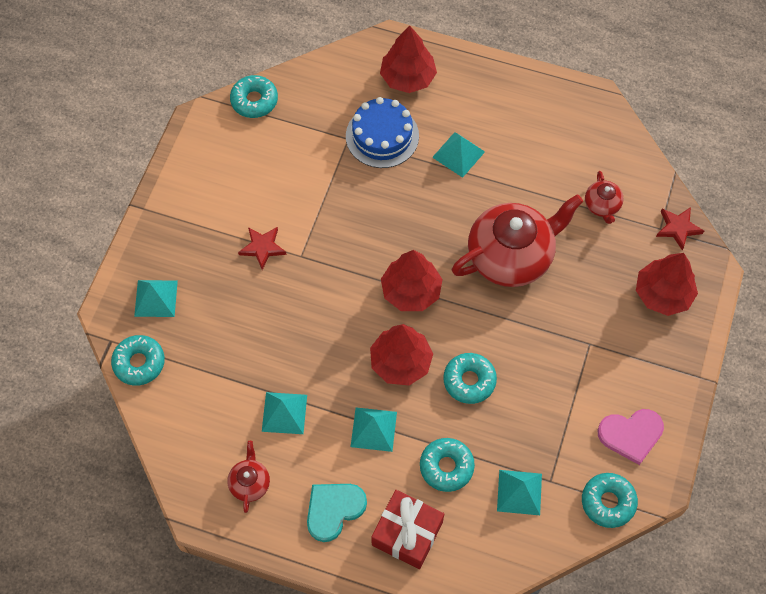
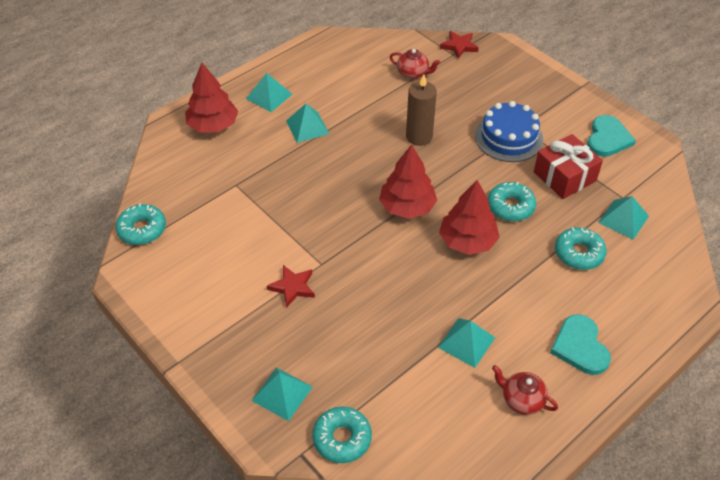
camera: 60 degrees left, 15 degrees down
(373, 429) = (518, 285): turquoise pyramid -> turquoise pyramid (269, 96)
(382, 136) = (252, 163): blue cake -> blue cake (508, 137)
(407, 533) = (626, 305): red gift -> red gift (564, 176)
(511, 256) = (419, 136): red teapot -> brown candle
(608, 502) = (656, 174): turquoise donut -> none
(631, 435) = (608, 138): pink heart -> turquoise heart
(663, 294) = (505, 75): red tree -> none

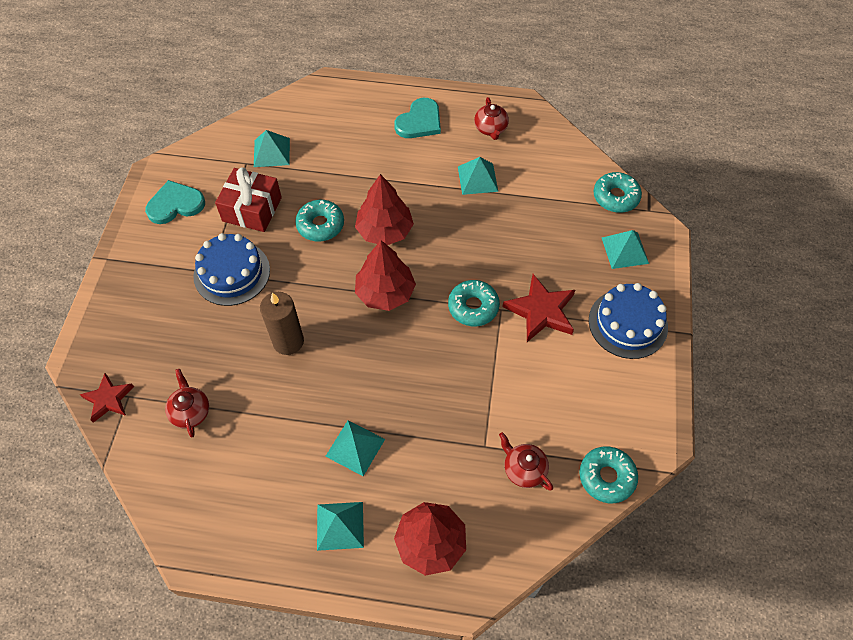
camera: 130 degrees left, 10 degrees up
(198, 193) = (523, 469): none -> red teapot
(220, 335) = (628, 323): none -> blue cake
(292, 287) = (541, 311): red star -> red star, size x1.54
(579, 253) = (333, 160): turquoise donut -> turquoise donut (473, 307)

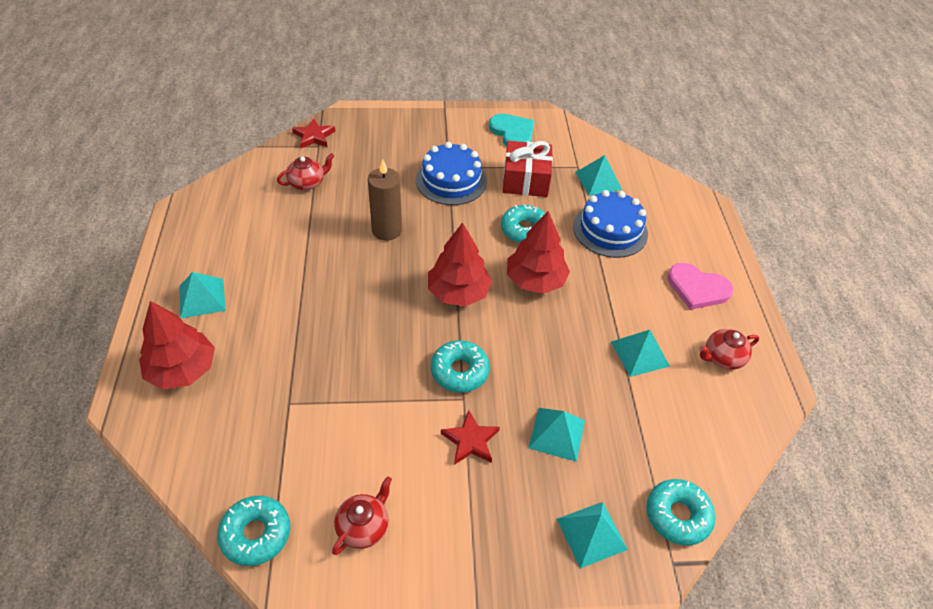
camera: 75 degrees right, 10 degrees down
(355, 447) = (280, 296): turquoise pyramid -> turquoise pyramid (557, 434)
(419, 121) = (697, 288): turquoise heart -> pink heart
(523, 469) = (263, 443): red teapot -> red teapot (363, 526)
(541, 311) = (470, 441): red star -> red star, size x0.65
(628, 323) = (475, 545): blue cake -> blue cake (610, 230)

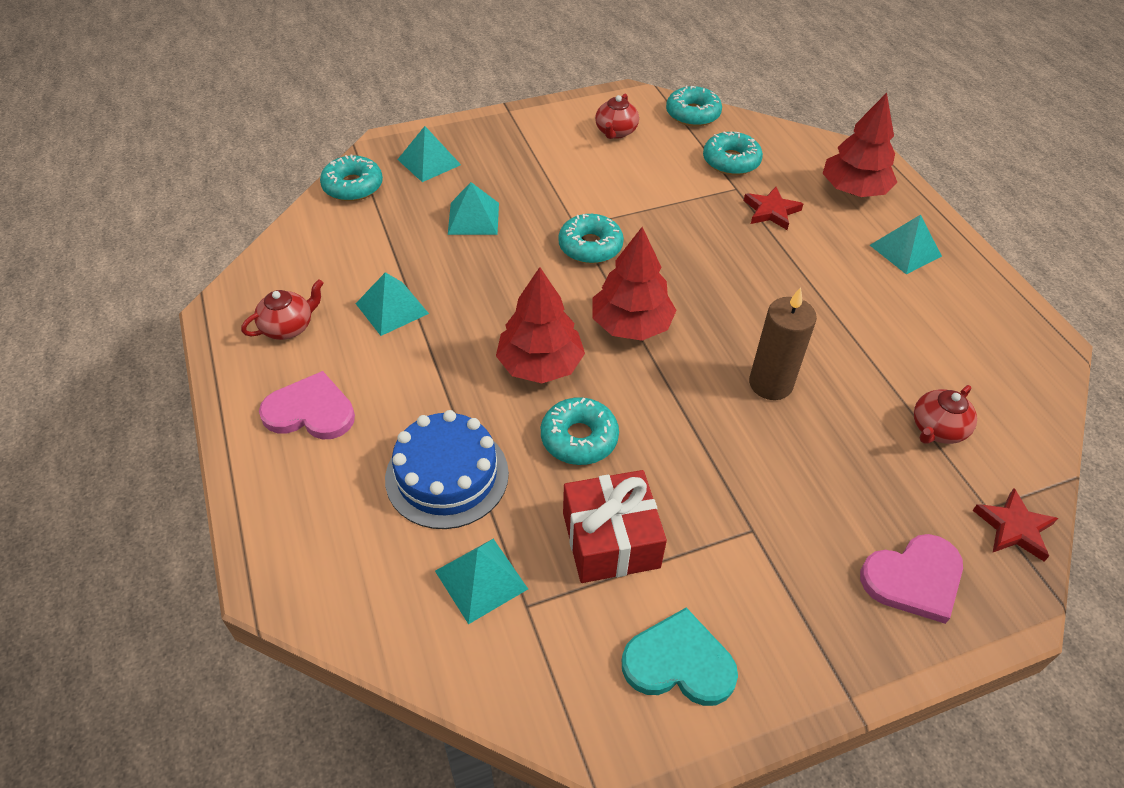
camera: 165 degrees right, 0 degrees up
(268, 441) = (731, 161): none -> turquoise donut
(383, 132) = (914, 579): none -> pink heart
(451, 180) = (732, 500): blue cake -> none
(470, 441) = (554, 197): red star -> red star (771, 211)
(512, 133) = (679, 662): turquoise heart -> turquoise heart turned 150 degrees clockwise

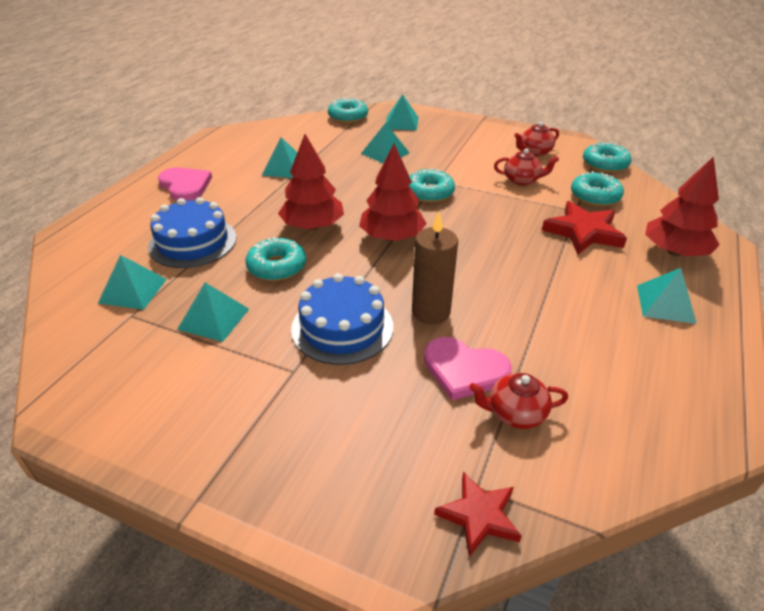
camera: 45 degrees right, 10 degrees down
(288, 327) = (230, 153): red teapot -> red teapot (522, 180)
(611, 540) = (214, 318): red gift -> turquoise pyramid
(679, 662) = (146, 397): turquoise heart -> none
(728, 455) = (342, 327): none -> blue cake
(771, 211) = (583, 232): red star -> red star, size x1.54
(914, 579) = (347, 478): pink heart -> pink heart (464, 370)

